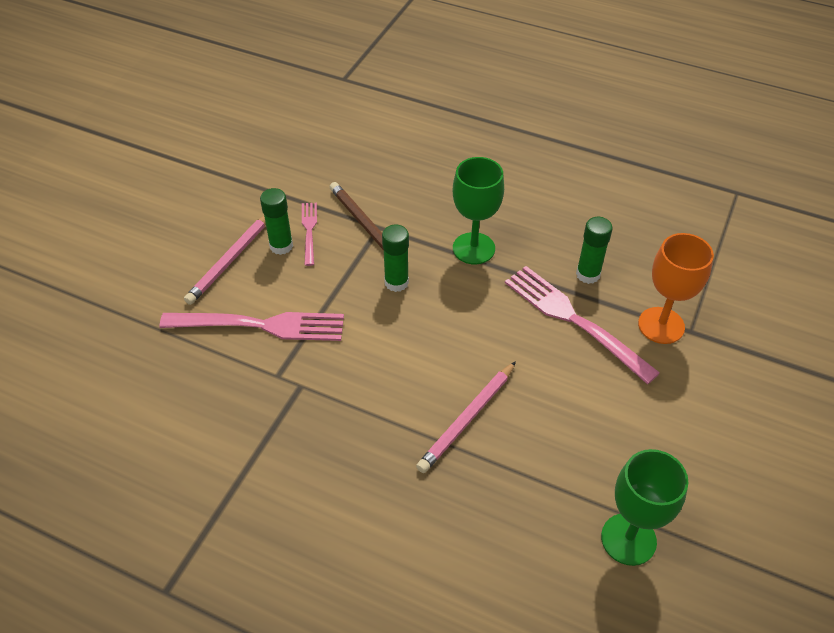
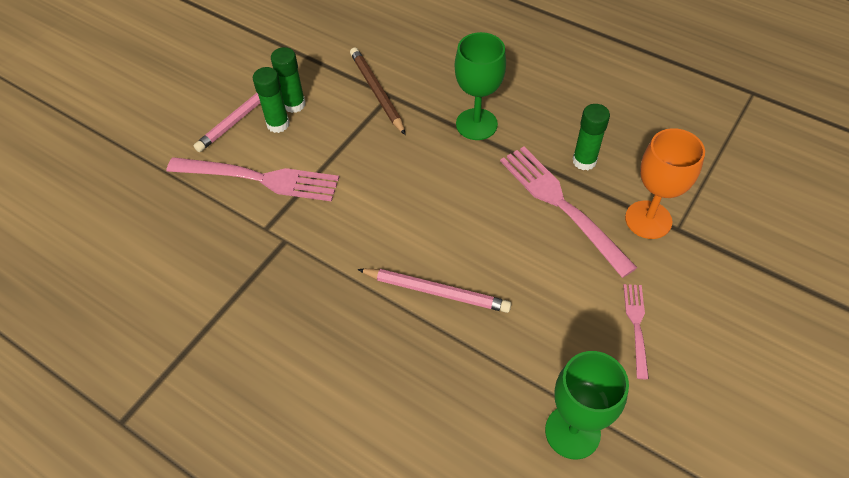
camera: 10 degrees right, 5 degrees up
(309, 231) = (323, 92): pink fork -> pink fork (636, 326)
(396, 282) = (395, 150): green glue stick -> green glue stick (278, 124)
(467, 419) = (436, 291): pink pencil -> pink pencil turned 120 degrees counterclockwise

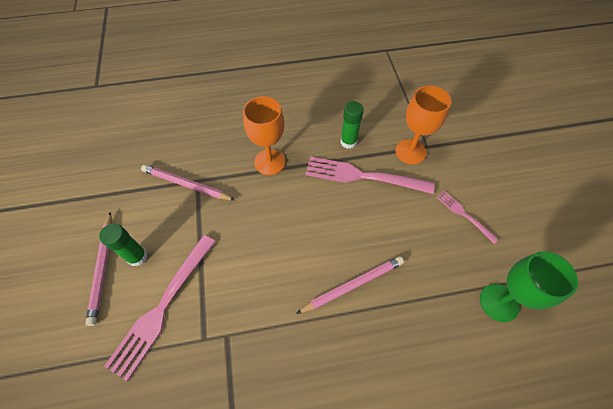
camera: 45 degrees left, 5 degrees up
(259, 178) = (163, 306): pink fork -> pink fork turned 150 degrees clockwise
(294, 104) = (135, 234): green glue stick -> none
(377, 92) = (186, 184): brown pencil -> pink pencil
(476, 124) = (269, 162): green goblet -> orange goblet

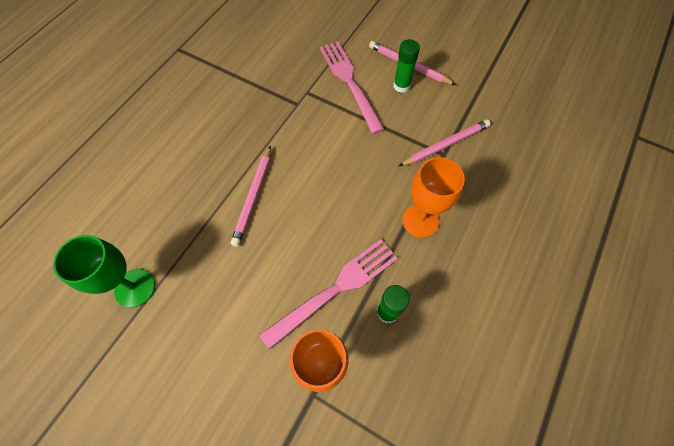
camera: 130 degrees right, 5 degrees up
(464, 215) = (215, 344): pink fork -> none

